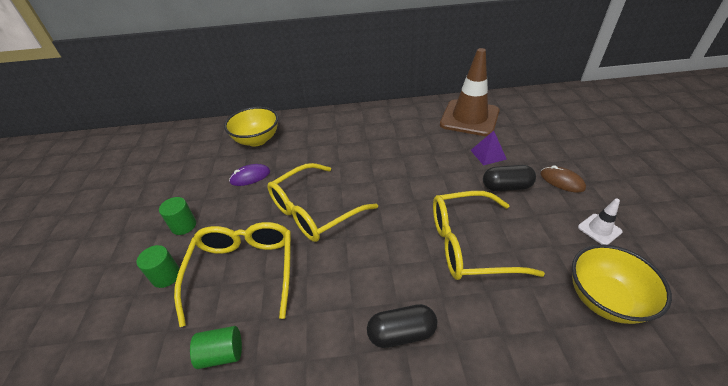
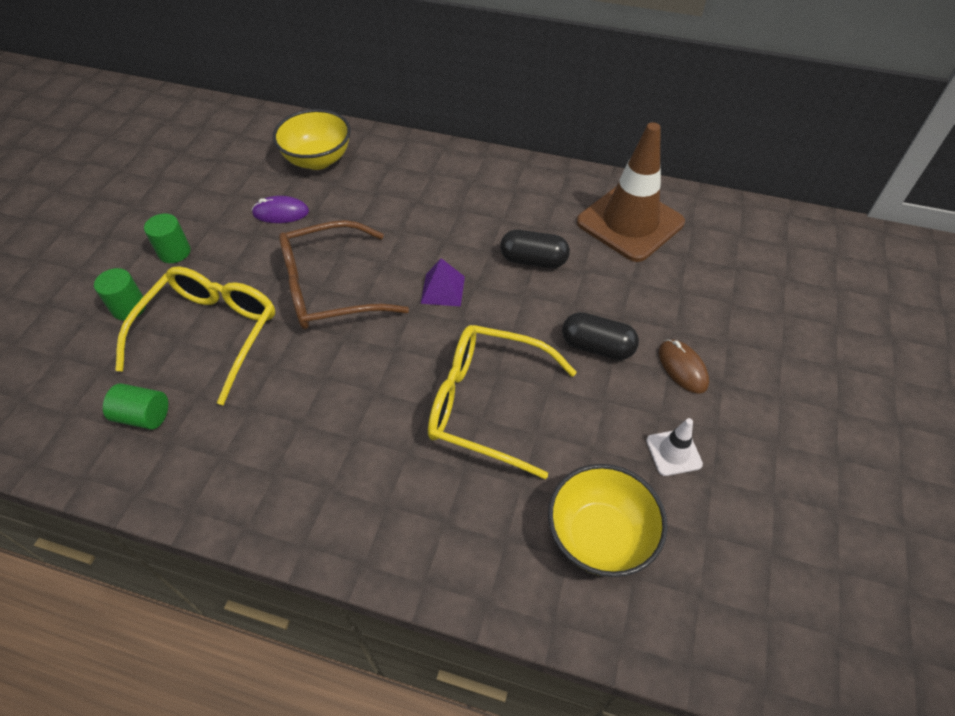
camera: 20 degrees right, 10 degrees up
(314, 211) = (330, 288): yellow glasses -> brown glasses
(401, 333) = (335, 473): black capsule -> black capsule (533, 260)
(488, 154) = (610, 290): purple pyramid -> purple pyramid (442, 289)

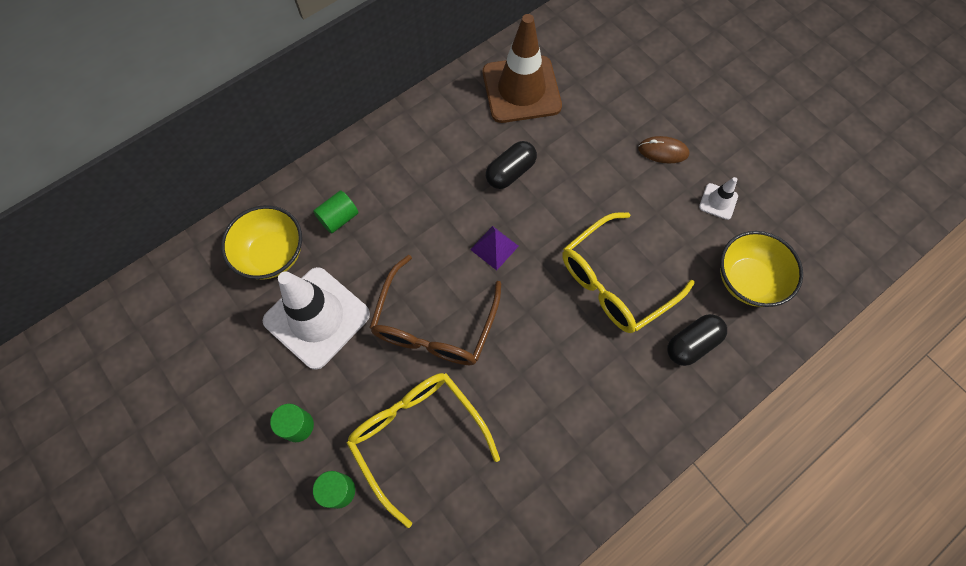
camera: 55 degrees left, 15 degrees up
(143, 416) = (468, 523): green cylinder -> green cylinder (339, 218)
(281, 213) = (317, 317): purple mouse -> white traffic cone
(597, 347) = (614, 186): black capsule -> black capsule (692, 344)

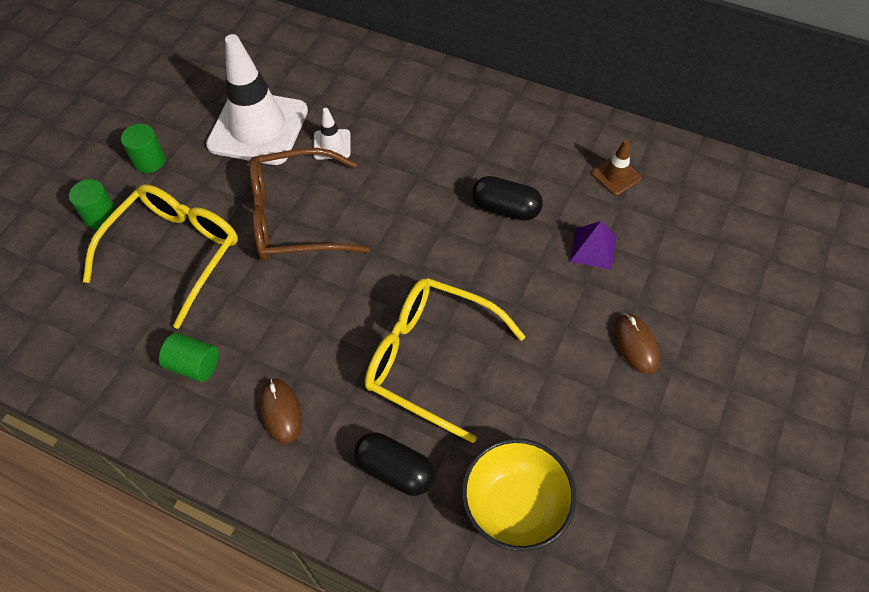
camera: 65 degrees right, 10 degrees down
(272, 255) = (303, 70): yellow bowl -> none
(339, 218) = (367, 98): green cylinder -> green cylinder (194, 365)
(494, 247) = (407, 231): purple pyramid -> purple pyramid (593, 248)
(521, 89) = (616, 176): brown traffic cone -> brown traffic cone, size x0.43
(611, 405) = (280, 411): none -> brown mouse
(718, 201) = (606, 432): white traffic cone -> white traffic cone (332, 144)

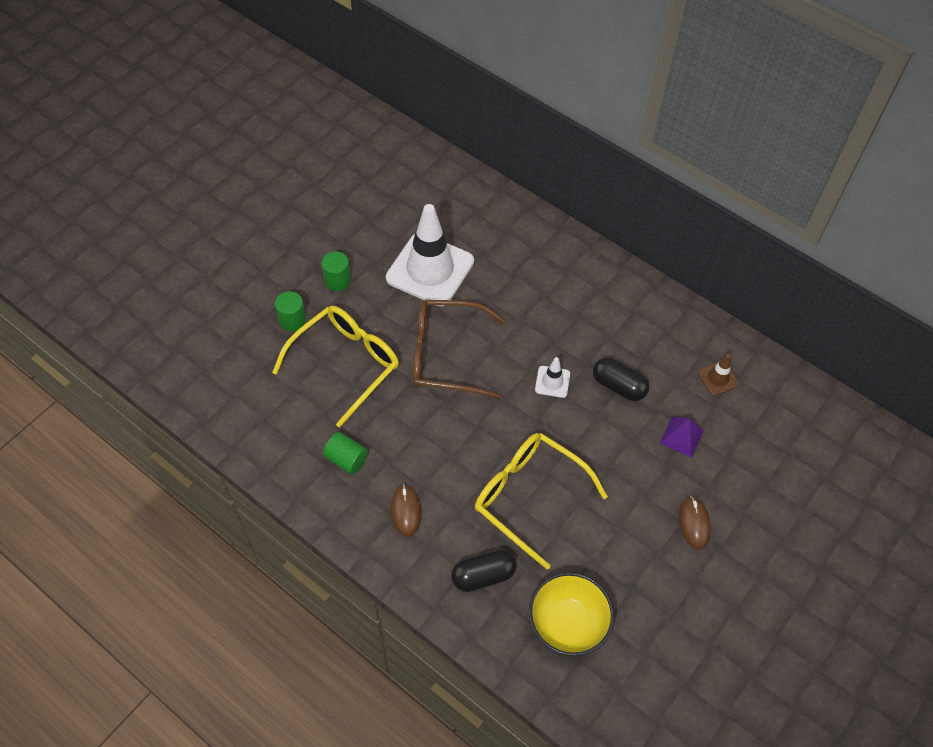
camera: 10 degrees right, 0 degrees up
(332, 144) = (488, 298): white traffic cone -> white traffic cone (552, 382)
(395, 470) = (483, 576): black capsule -> black capsule turned 60 degrees counterclockwise

